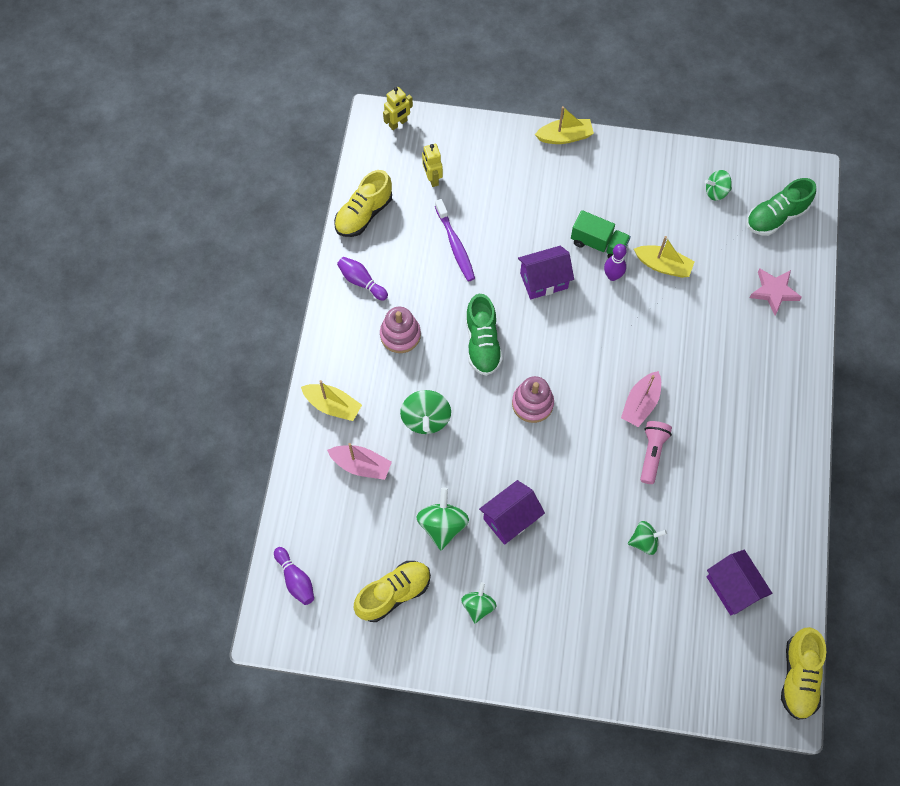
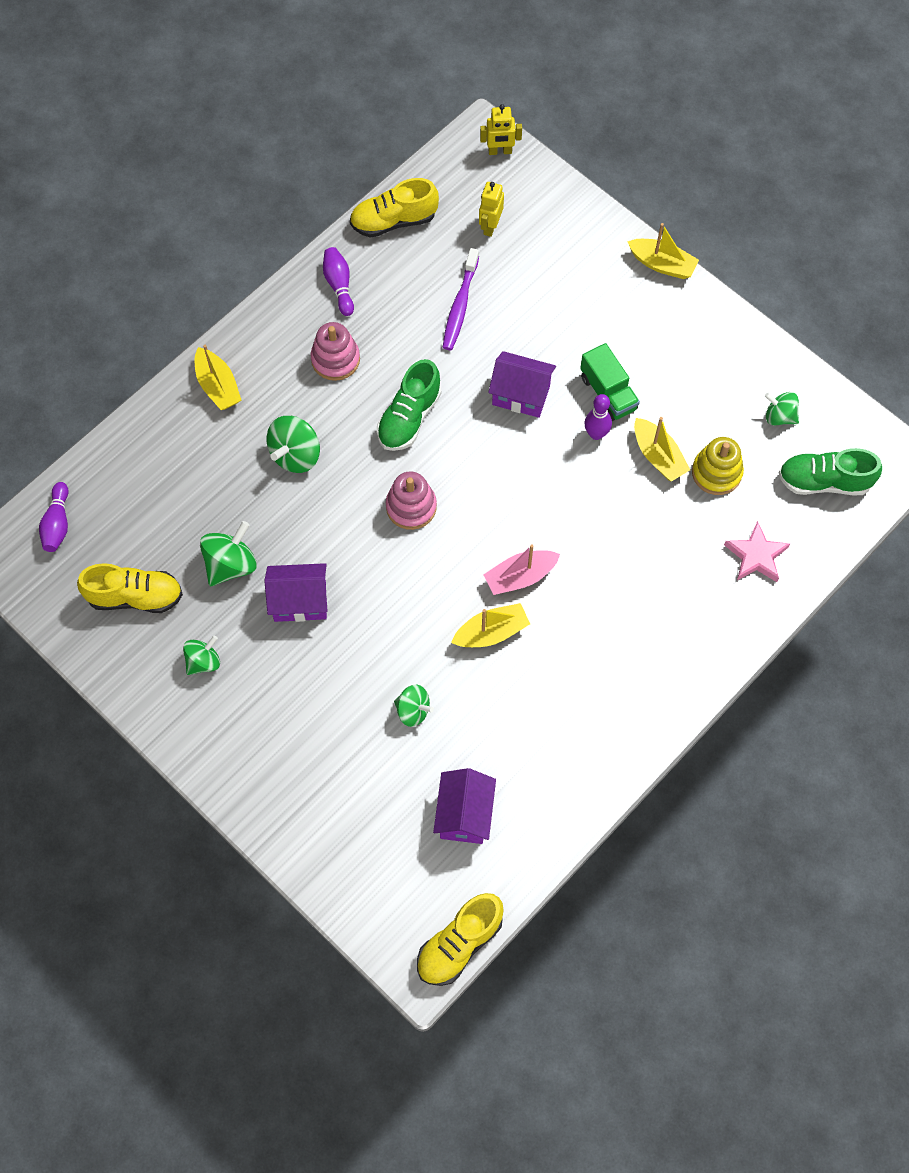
camera: 35 degrees right, 0 degrees up
(361, 465) = (200, 459): pink boat -> none
(652, 453) = (491, 632): pink flashlight -> yellow boat
(707, 253) = (716, 472): none -> yellow stacking toy

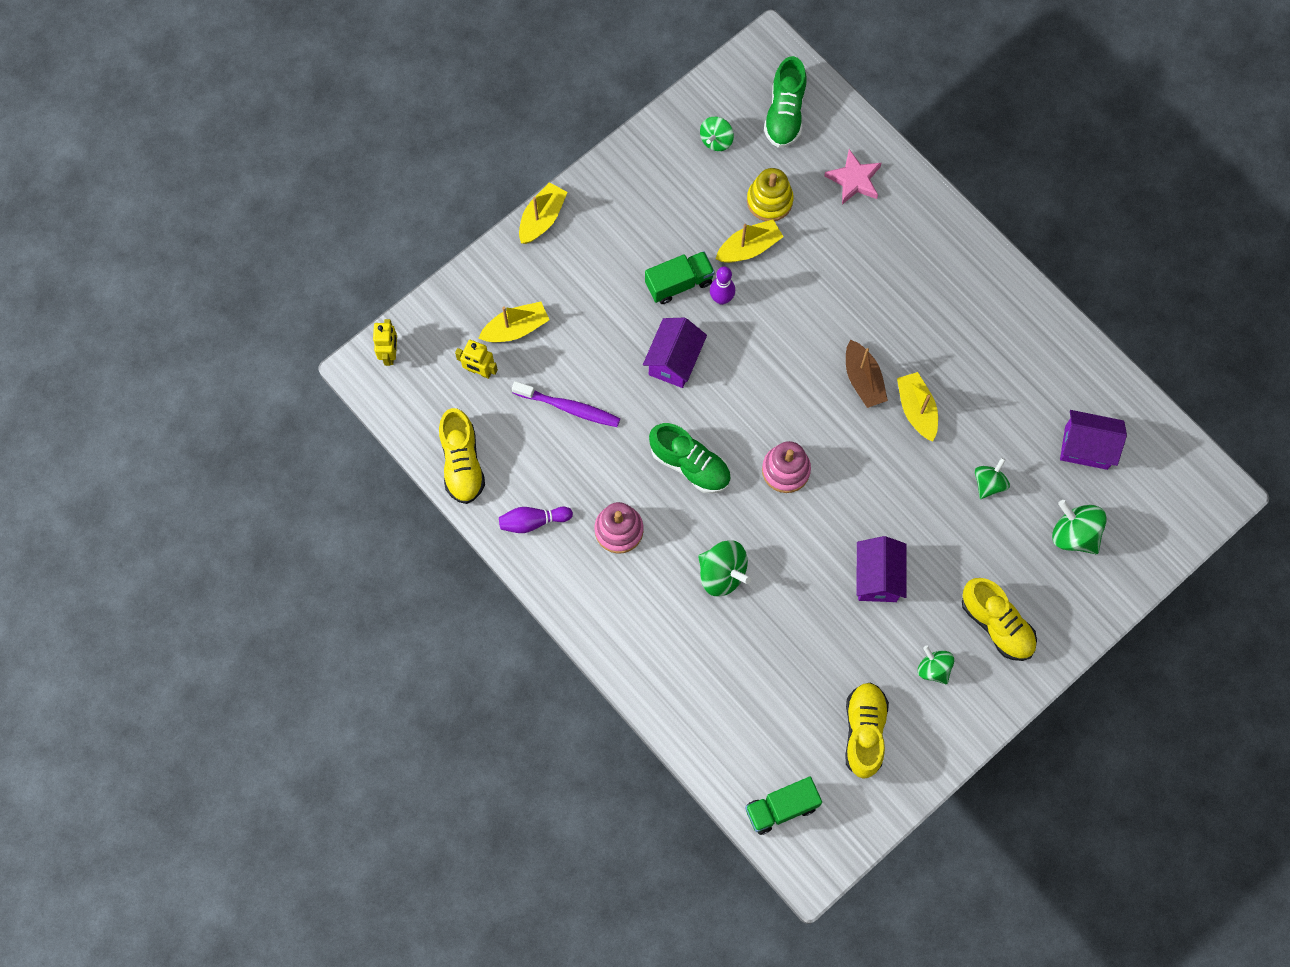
camera: 85 degrees left, 5 degrees up
(57, 524) = (781, 808): purple bowling pin -> green truck
(218, 386) = (639, 646): yellow boat -> yellow boat (516, 328)
(231, 564) = (835, 640): green spinning top -> green spinning top (1074, 534)
(459, 944) = (1199, 461): yellow shoe -> yellow shoe (996, 624)
(520, 577) = (863, 380): pink boat -> brown boat

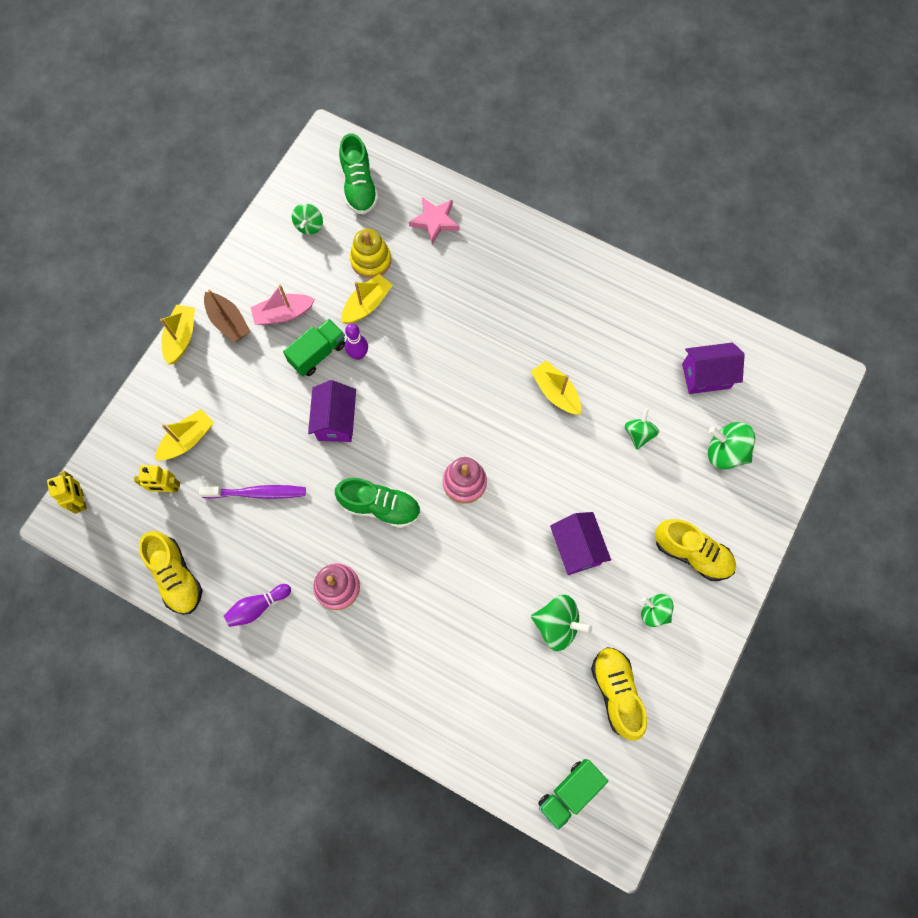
camera: 20 degrees left, 0 degrees up
(656, 228) = (283, 314): none -> pink boat
(722, 573) = (441, 594): green spinning top -> green spinning top (557, 625)
(863, 380) = (502, 382): brown boat -> brown boat (228, 322)

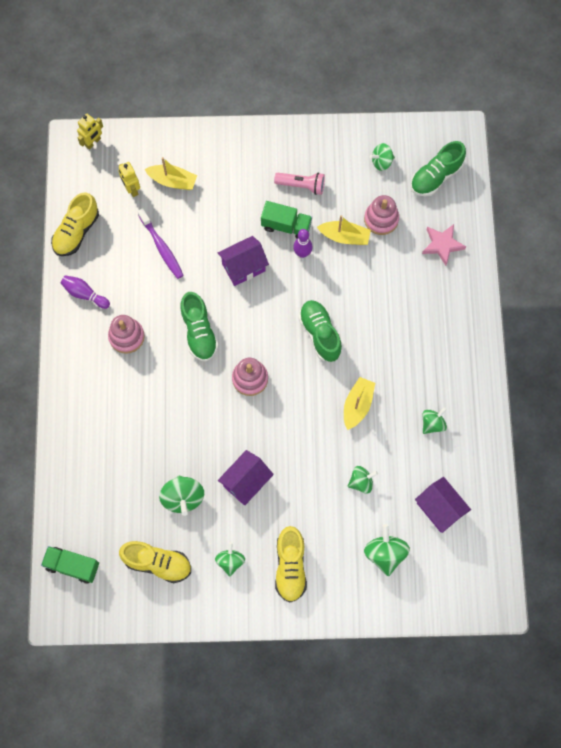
camera: 60 degrees right, 0 degrees up
(181, 337) = (243, 131): yellow boat -> none
(228, 322) = (273, 154): brown boat -> none
(283, 314) = (302, 185): pink boat -> pink flashlight
(371, 260) = (381, 219): yellow stacking toy -> pink stacking toy
(457, 386) = (320, 334): none -> green shoe
(615, 333) = (432, 424): none -> green spinning top
(616, 692) = (158, 563): yellow shoe -> yellow shoe turned 60 degrees clockwise

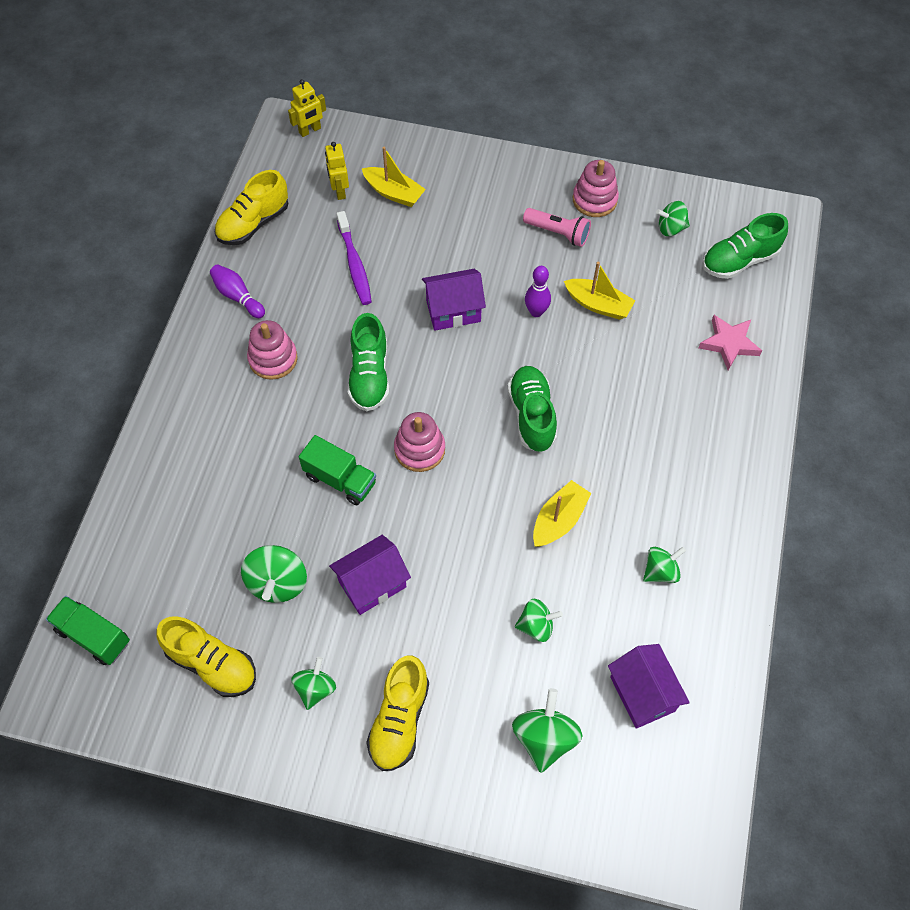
camera: 15 degrees right, 10 degrees down
(286, 226) = (524, 275): green truck -> green truck (340, 479)
(381, 219) = (653, 294): pink stacking toy -> pink stacking toy (594, 200)

